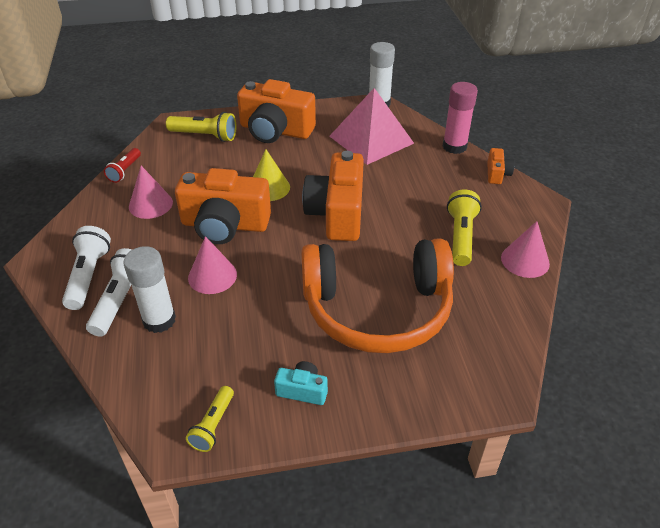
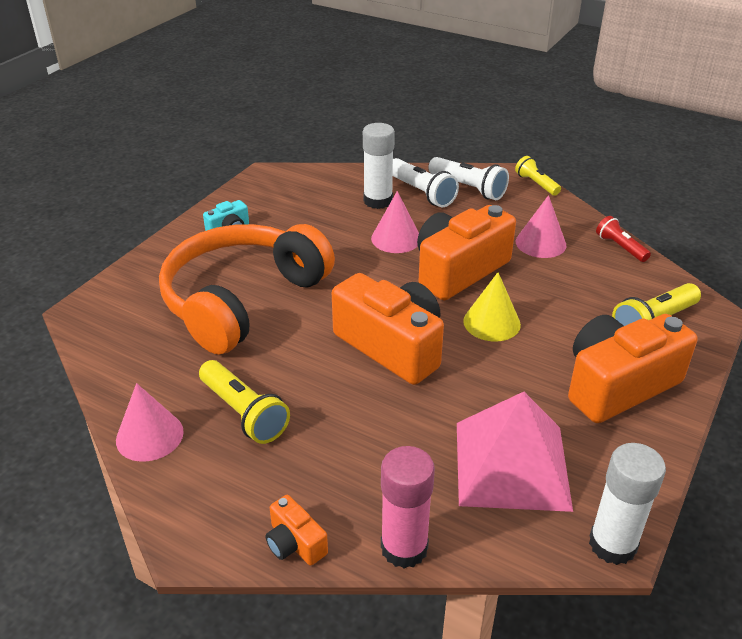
camera: 130 degrees right, 5 degrees down
(213, 425) = (258, 190): yellow flashlight -> yellow flashlight (536, 184)

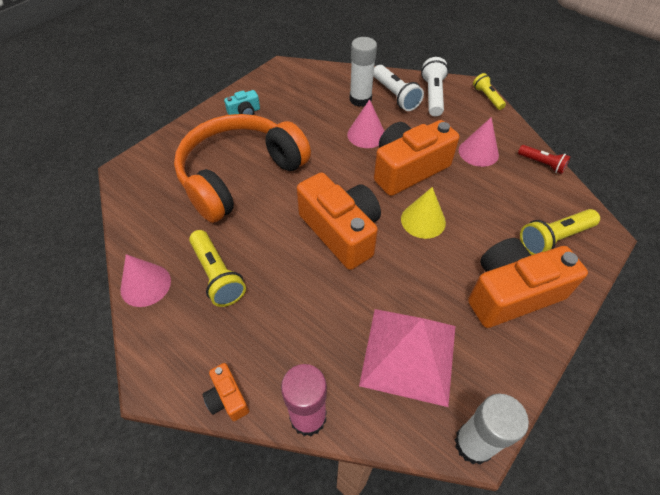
camera: 10 degrees right, 15 degrees up
(468, 188) = (432, 95): white flashlight -> white flashlight turned 135 degrees counterclockwise
(620, 247) = (542, 164): red flashlight -> red flashlight turned 150 degrees clockwise

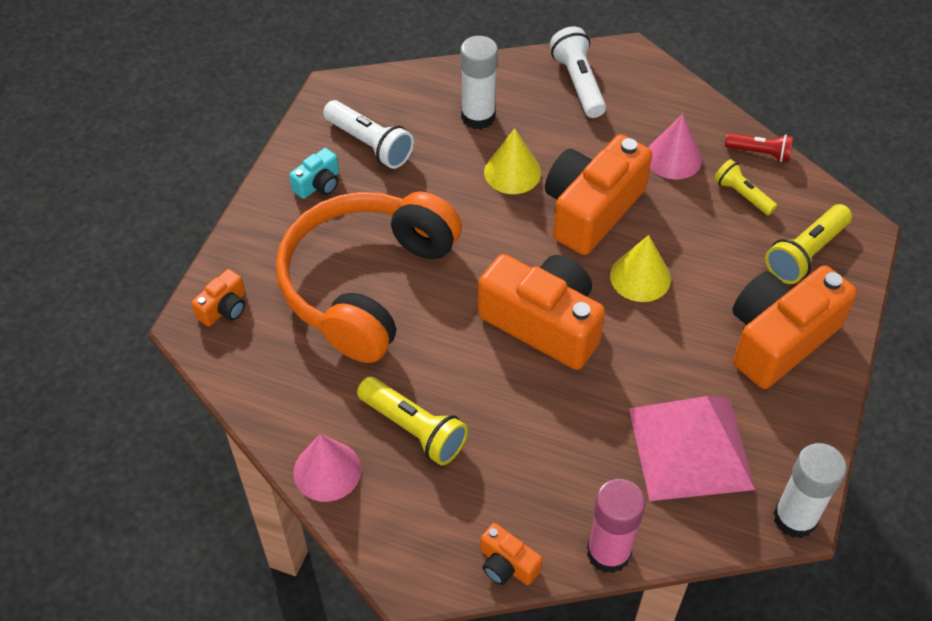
camera: 20 degrees left, 0 degrees up
(148, 166) = (224, 308): none -> orange camera
(366, 135) = (512, 172): pink cone -> yellow cone
(395, 95) = (525, 97): white flashlight -> white flashlight (370, 144)
(487, 97) = (654, 67): yellow flashlight -> yellow flashlight (742, 195)

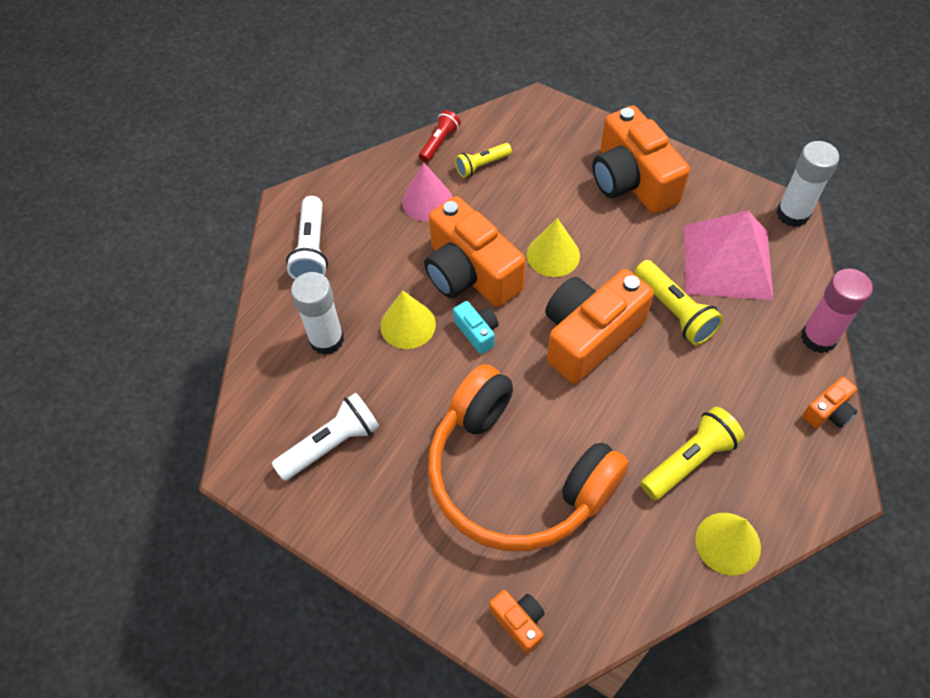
camera: 75 degrees left, 5 degrees up
(318, 184) = (372, 503): turquoise camera -> turquoise camera (477, 332)
(327, 471) = (728, 543): pink cone -> yellow cone
(578, 83) = (312, 249): white flashlight -> white flashlight turned 90 degrees counterclockwise
(806, 254) = (552, 142): yellow flashlight -> yellow flashlight (674, 311)

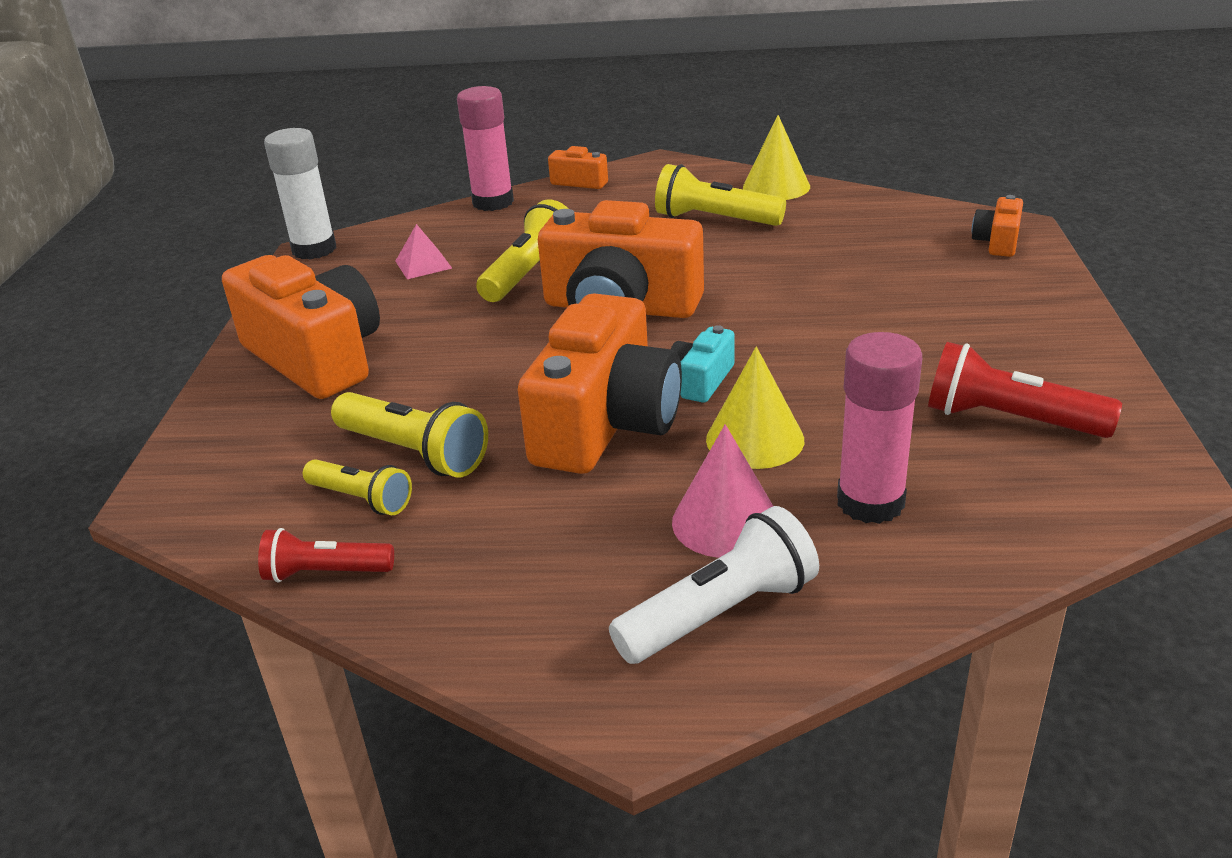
camera: 120 degrees left, 25 degrees down
(326, 339) = (870, 502): white glue stick -> pink glue stick
(331, 444) = (1009, 420): white flashlight -> red flashlight
(427, 201) = (489, 525): pink cone -> pink cone (725, 522)
(504, 193) = (414, 452): none -> yellow flashlight
(516, 475) = (858, 291): orange headphones -> none
(553, 255) = (510, 371): yellow cone -> none
(632, 181) = (316, 357): orange camera -> orange camera turned 75 degrees counterclockwise
(727, 262) = (423, 264): pink pyramid -> pink pyramid, size x0.40

